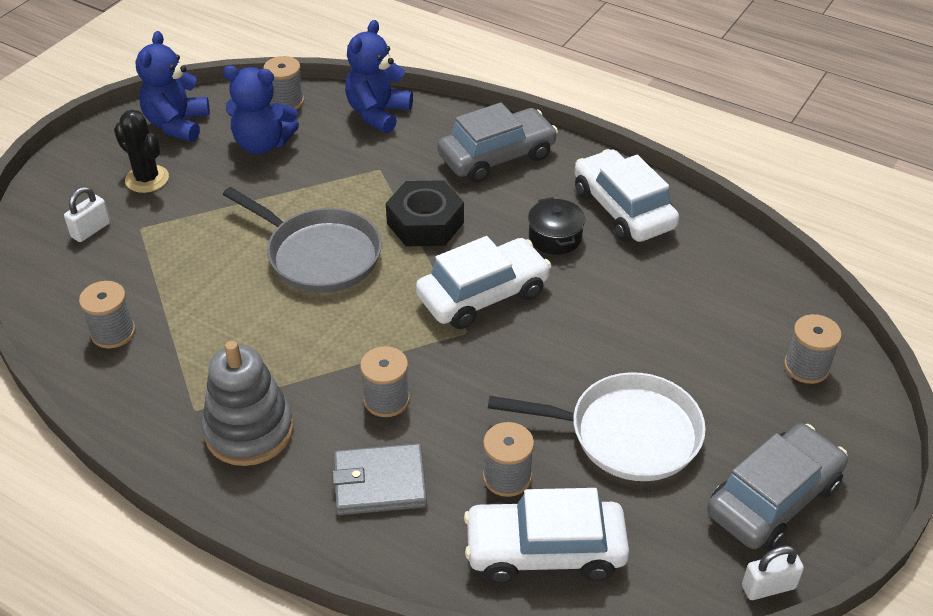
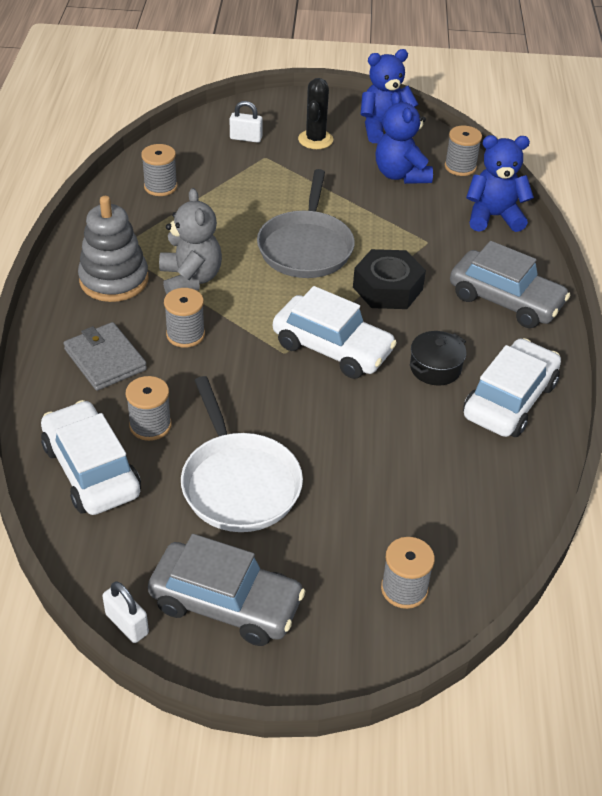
camera: 60 degrees right, 0 degrees up
(300, 364) = (190, 279): none -> grey teddy bear

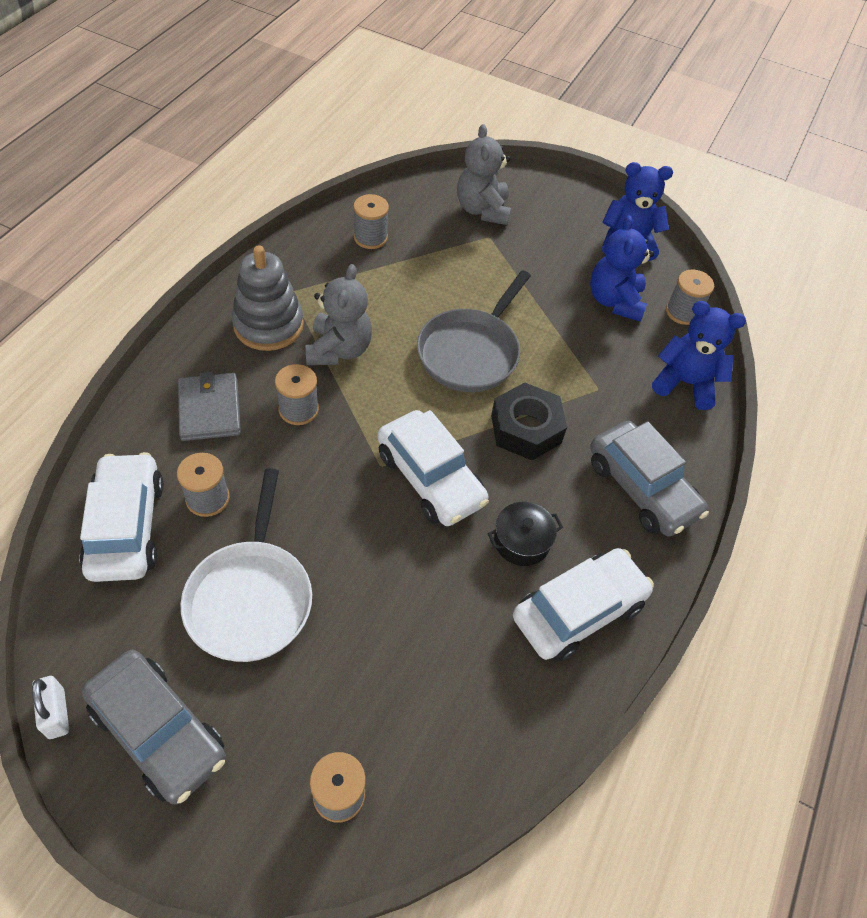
camera: 20 degrees right, 10 degrees up
(246, 138) = (482, 210): white padlock -> grey teddy bear
(315, 140) = (550, 233): black cactus -> none

